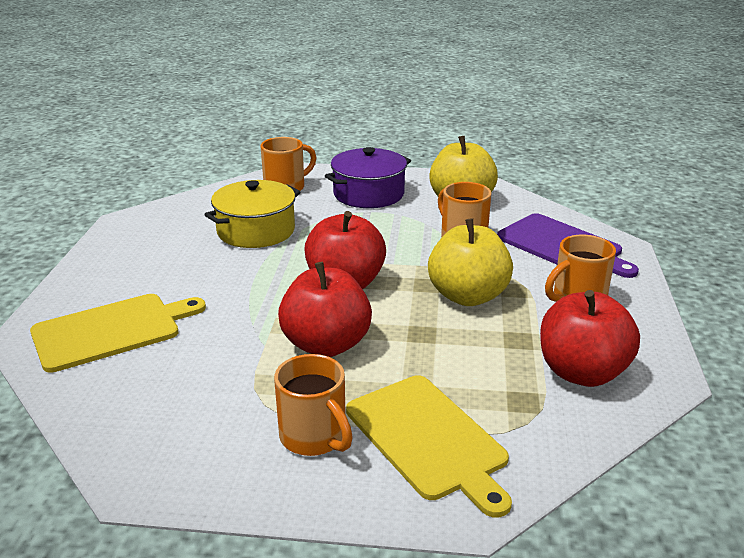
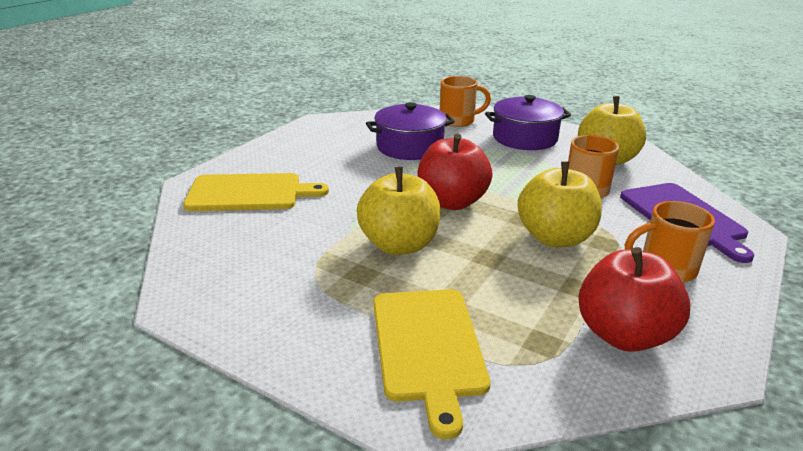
camera: 25 degrees right, 0 degrees up
(256, 231) = (410, 147): yellow pot -> purple pot
(314, 437) = (333, 314): orange mug -> none
(326, 345) = (399, 245): red apple -> yellow apple

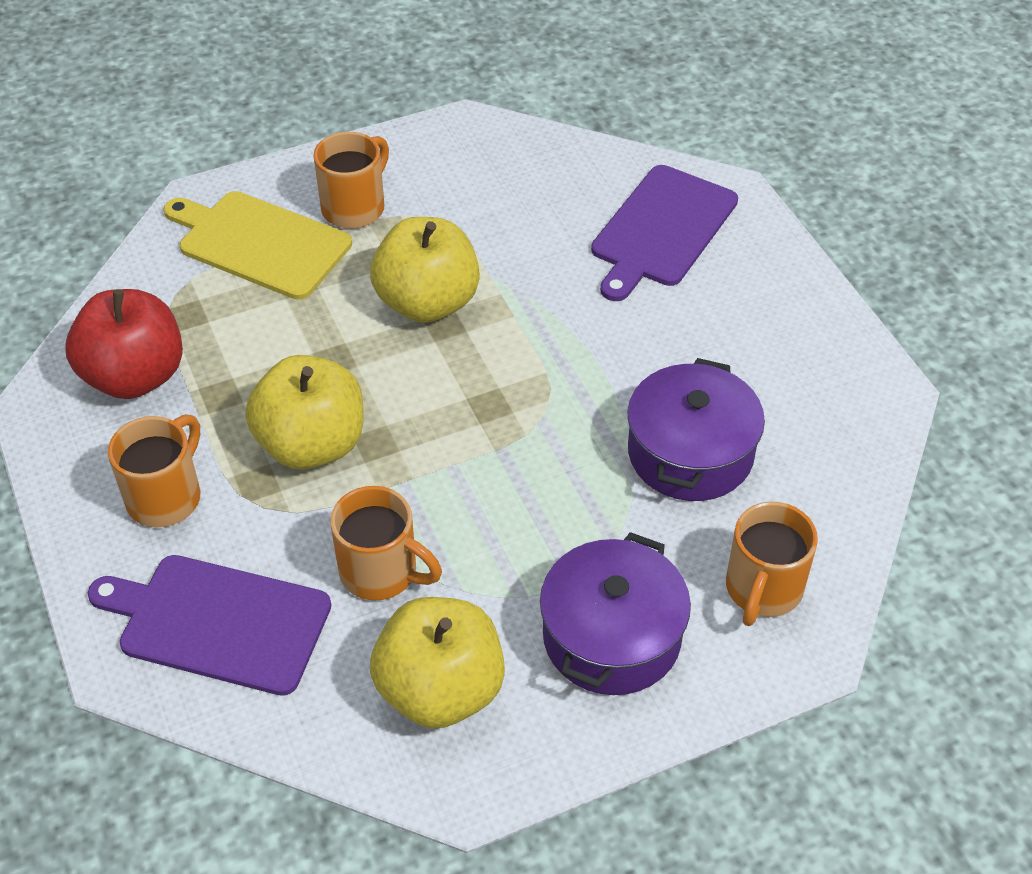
camera: 125 degrees right, 20 degrees up
(249, 193) = (661, 230): yellow cutting board -> purple cutting board
(336, 316) = (355, 207): none -> orange mug
(451, 202) = (478, 401): red apple -> none

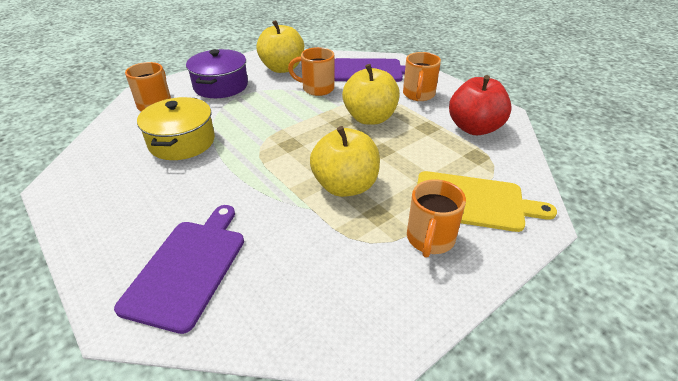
camera: 165 degrees right, 10 degrees down
(690, 453) = (182, 142): purple pot -> yellow pot

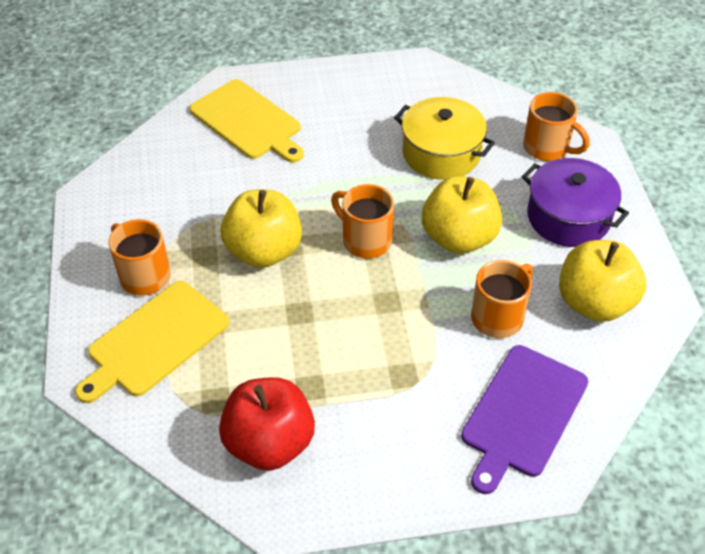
camera: 120 degrees right, 10 degrees up
(188, 268) = (248, 121): purple cutting board -> yellow cutting board
(370, 118) = (377, 338): yellow apple -> yellow apple (459, 238)
(418, 95) = (401, 434): orange mug -> orange mug (365, 240)

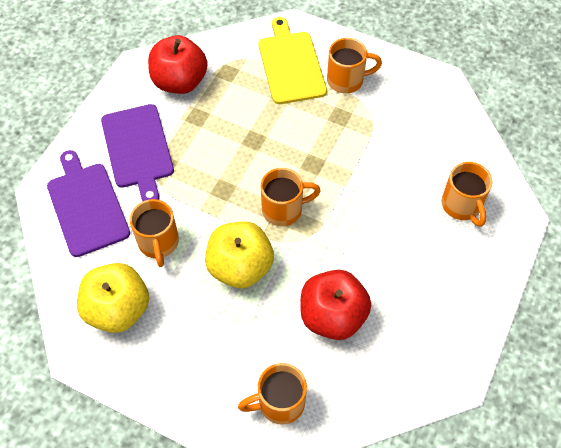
camera: 125 degrees right, 10 degrees up
(248, 121) = (461, 206): yellow cutting board -> orange mug
(264, 251) = (319, 148): yellow apple -> none
(406, 417) = (138, 149): none -> purple cutting board
(441, 153) = (332, 316): yellow pot -> red apple
(568, 217) = (199, 356): purple pot -> none

